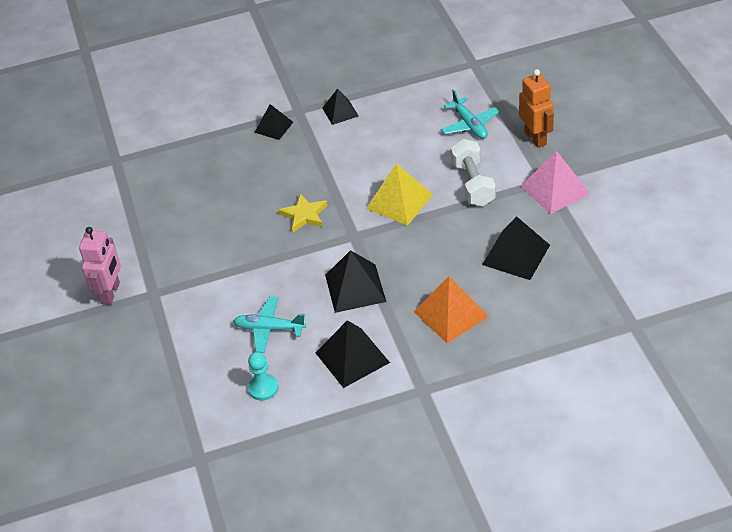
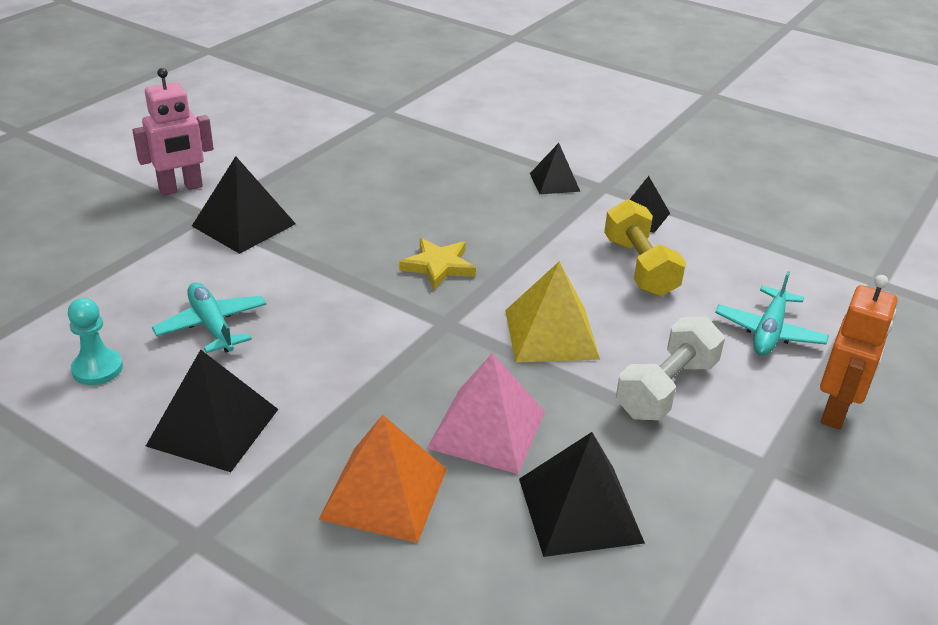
camera: 45 degrees right, 10 degrees down
(355, 288) = (350, 368): black pyramid -> black pyramid (243, 225)
(380, 139) = (639, 267): none -> yellow dumbbell
(555, 189) = (765, 487): pink pyramid -> pink pyramid (487, 429)

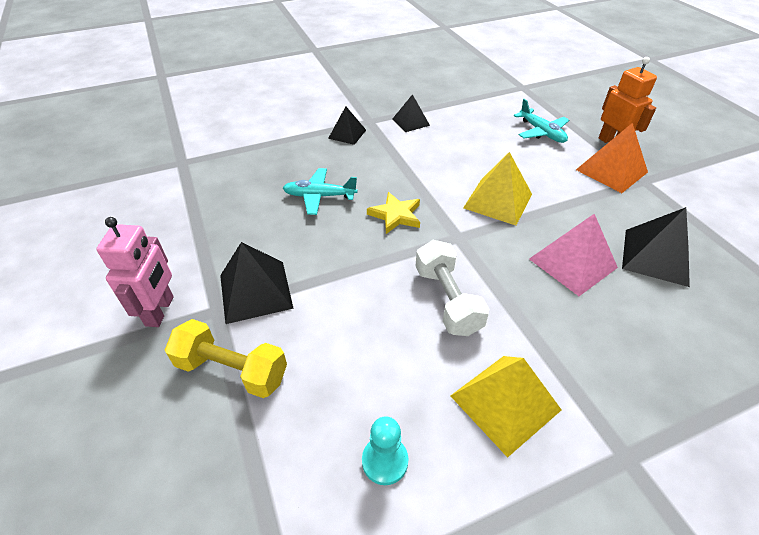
camera: 55 degrees left, 10 degrees up
(212, 326) = (378, 359): turquoise plane -> turquoise plane (319, 196)
(213, 427) = (505, 403): black pyramid -> yellow pyramid
(384, 493) = (614, 333): orange pyramid -> orange pyramid (611, 171)
(639, 267) = (458, 144): yellow dumbbell -> yellow dumbbell (232, 370)
(666, 388) = (569, 183): white dumbbell -> white dumbbell (447, 300)

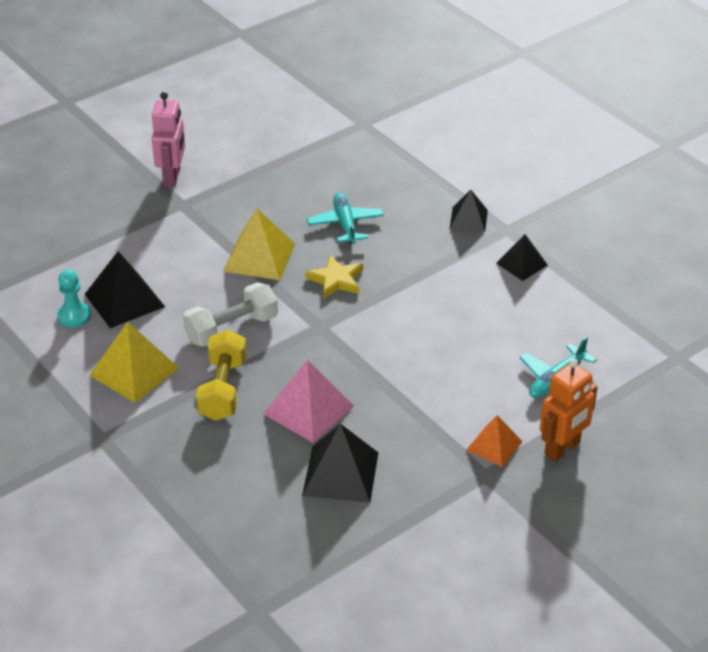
camera: 75 degrees right, 5 degrees down
(160, 311) = (172, 177): pink robot -> pink robot turned 75 degrees counterclockwise
(232, 370) = (128, 228): yellow dumbbell -> yellow dumbbell (223, 389)
(255, 291) = (207, 218): black pyramid -> black pyramid (124, 300)
(498, 201) = (390, 350): yellow pyramid -> yellow pyramid (259, 257)
(611, 171) = (494, 446): orange pyramid -> orange pyramid, size x0.63

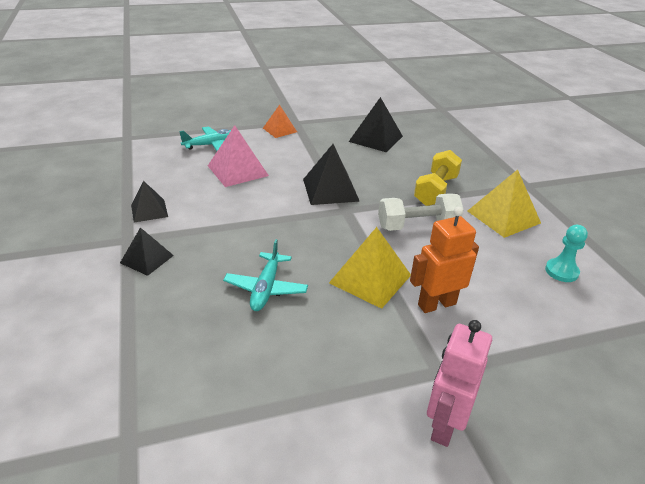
camera: 160 degrees left, 5 degrees down
(124, 300) = (512, 273): black pyramid -> black pyramid (330, 190)
(308, 410) = (380, 167): pink pyramid -> pink pyramid (238, 170)
(336, 280) = (310, 239): yellow star -> none
(562, 449) = (244, 121): orange robot -> orange robot (436, 304)

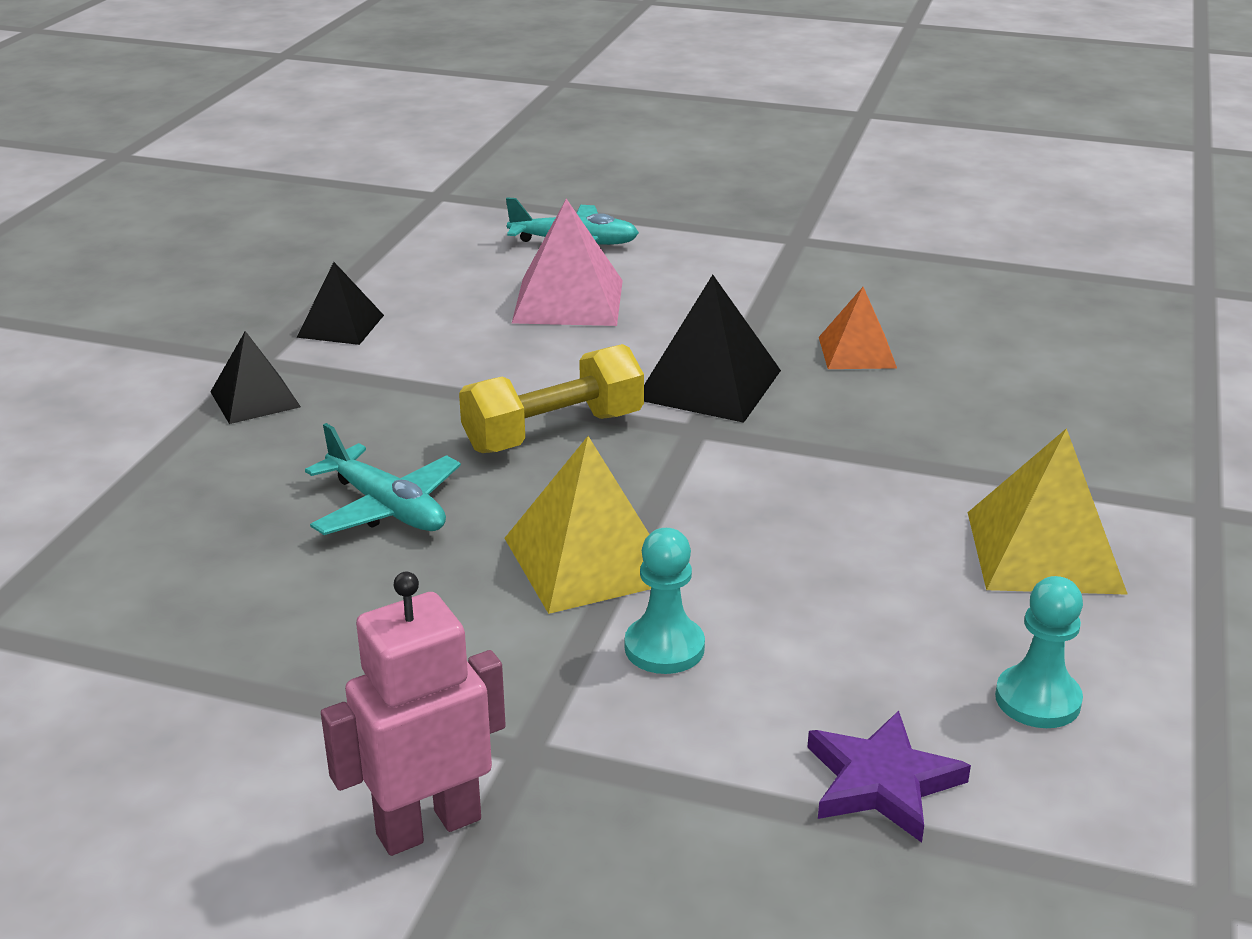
camera: 35 degrees right, 5 degrees down
(266, 288) = (387, 508): turquoise plane -> turquoise plane turned 90 degrees counterclockwise
(279, 130) = (743, 246): orange pyramid -> orange pyramid (857, 352)
(376, 139) = (940, 314): black pyramid -> none
(417, 226) = (811, 504): white dumbbell -> none
(436, 190) = (945, 452): yellow dumbbell -> yellow dumbbell (554, 432)
(436, 304) = (664, 648): orange robot -> turquoise pawn
(557, 323) = (882, 782): none -> purple star

